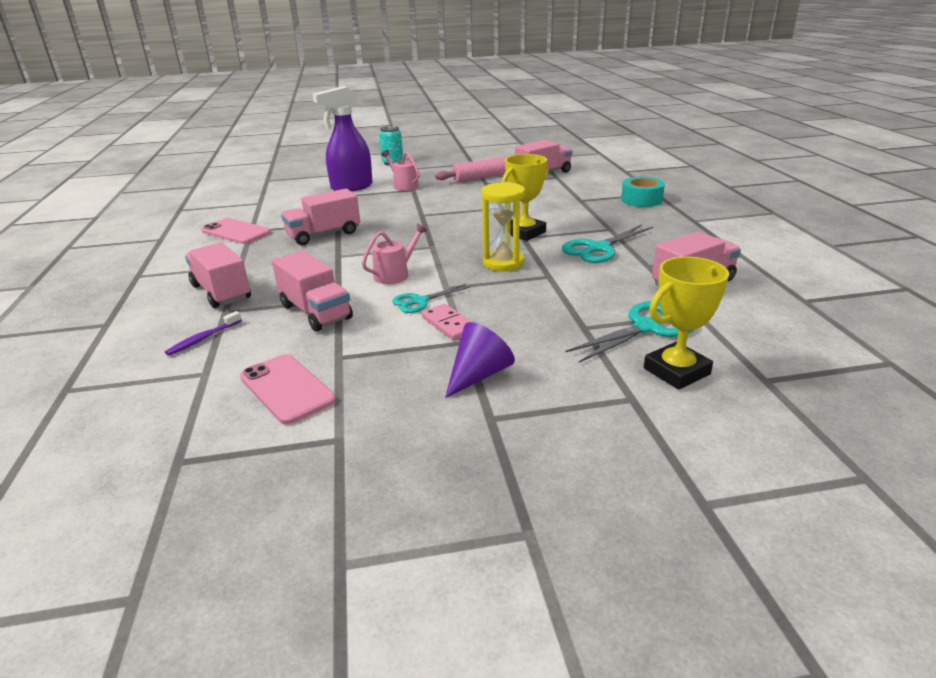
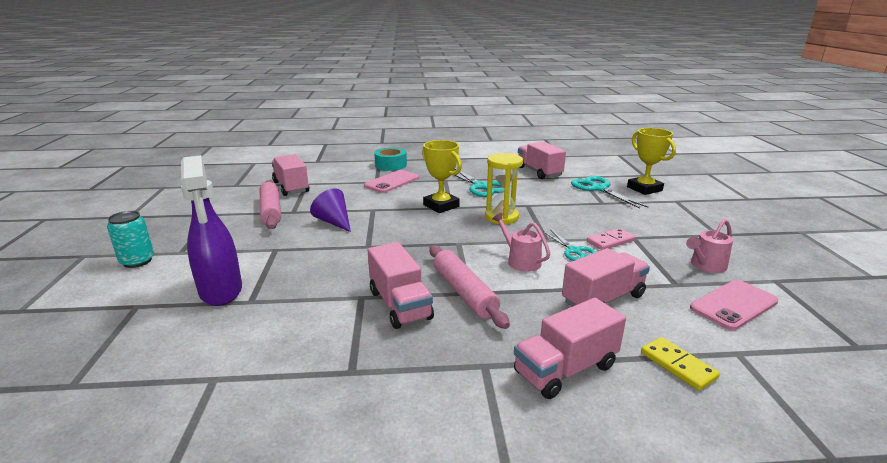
camera: 85 degrees left, 5 degrees down
(203, 339) = (678, 365): purple toothbrush -> yellow domino
(236, 232) = (350, 387): pink phone -> pink phone (392, 182)
(338, 254) = (464, 292): none -> pink rolling pin
(403, 186) = (254, 254): pink watering can -> pink watering can (706, 265)
(479, 375) = (674, 235): purple cone -> purple cone (334, 222)

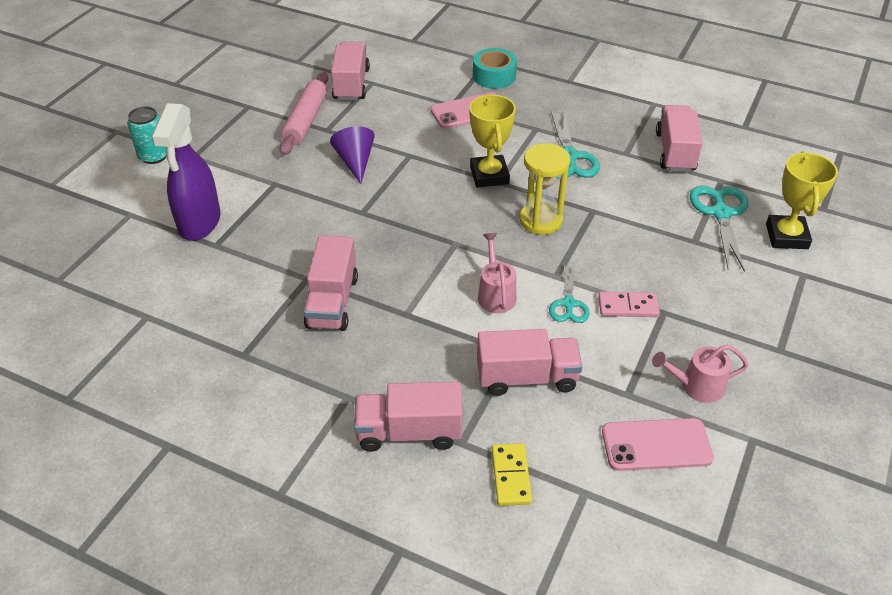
camera: 30 degrees right, 20 degrees up
(464, 292) = (401, 312): pink rolling pin -> none

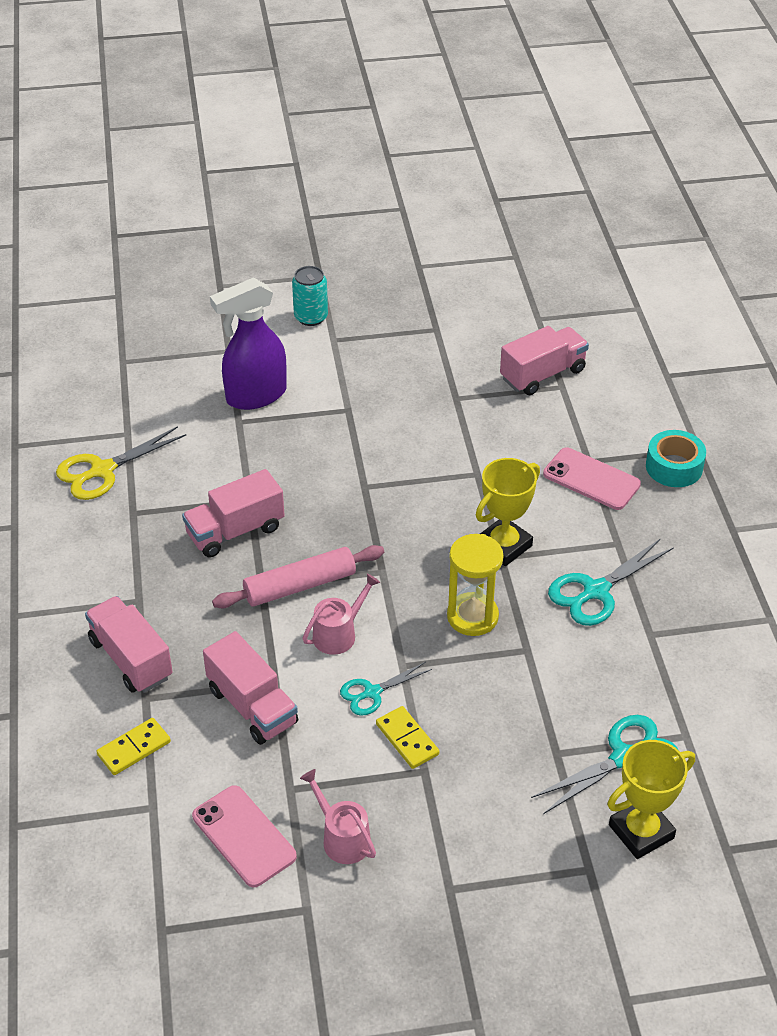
camera: 55 degrees right, 0 degrees up
(171, 352) = (102, 470): none -> yellow scissors
(306, 121) = (454, 377): pink rolling pin -> pink rolling pin (300, 586)
(355, 162) = (429, 443): purple cone -> none
(628, 307) = (407, 739): pink domino -> yellow domino
(675, 152) = (696, 675): pink truck -> none

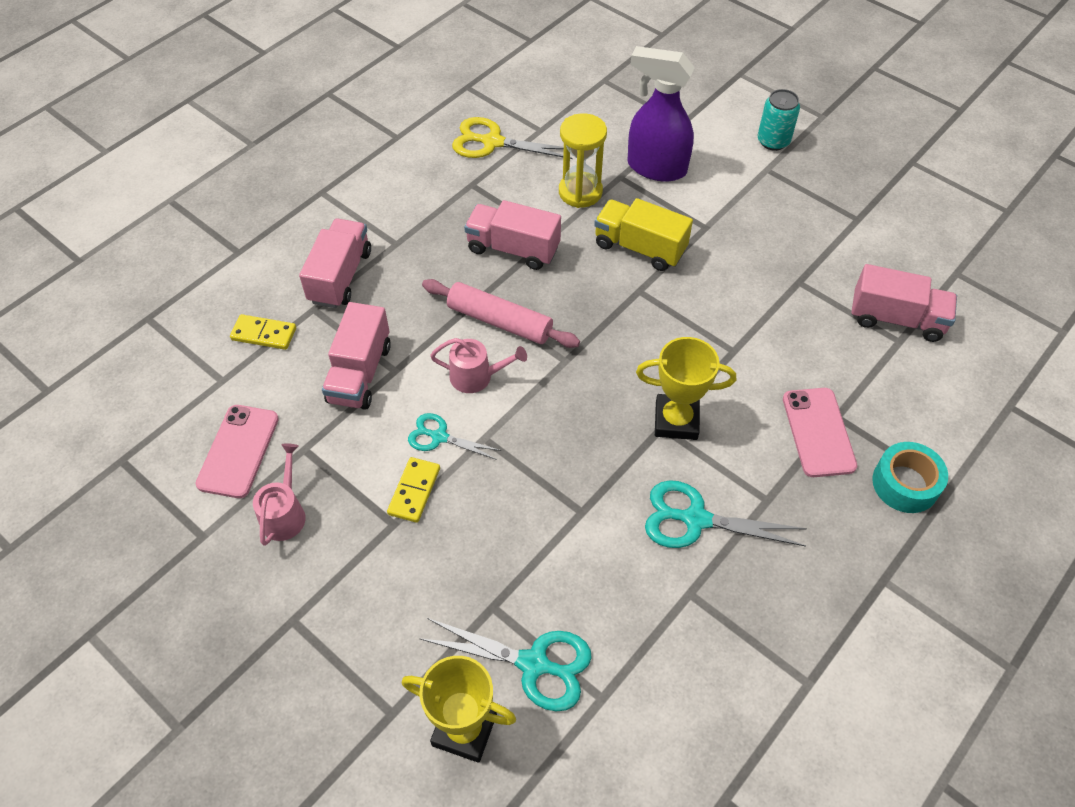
camera: 50 degrees right, 10 degrees up
(324, 458) = (640, 247): none -> yellow truck
(472, 616) = (579, 450): yellow hourglass -> yellow hourglass (580, 192)

